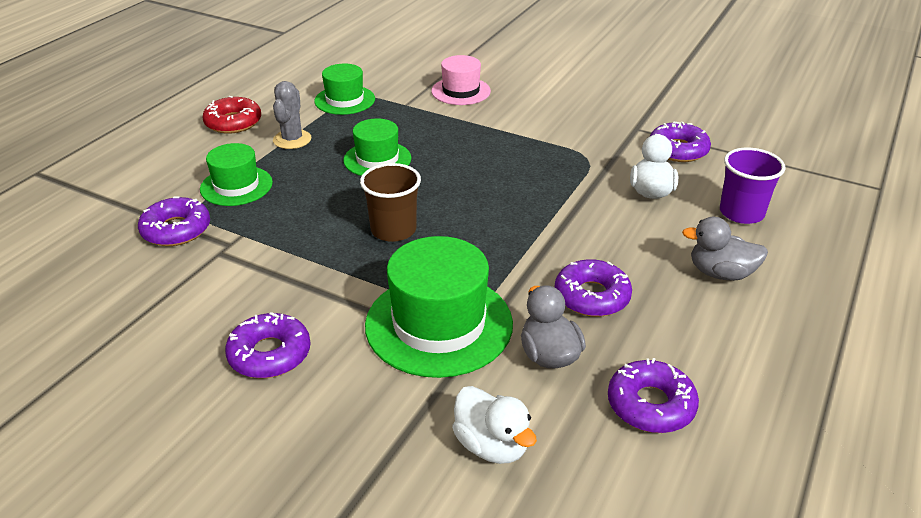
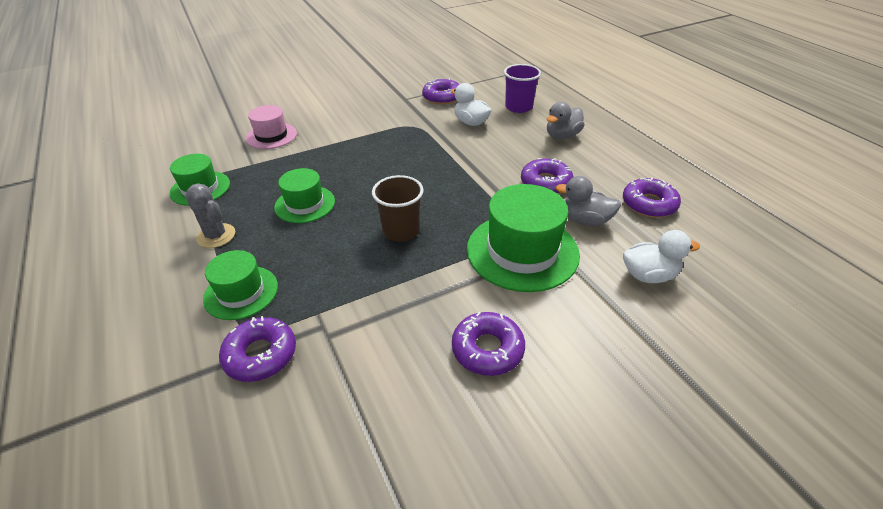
camera: 55 degrees left, 5 degrees up
(233, 122) = (136, 260): red donut -> none

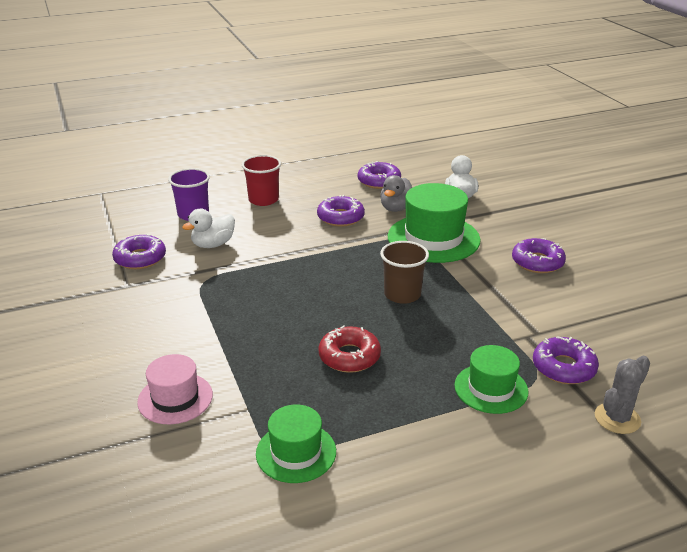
camera: 85 degrees left, 10 degrees down
(216, 236) = (401, 420): grey cactus -> grey cactus (617, 418)
(305, 204) = (349, 356): green hat -> red donut
(562, 136) = (263, 200): grey duck -> red cup

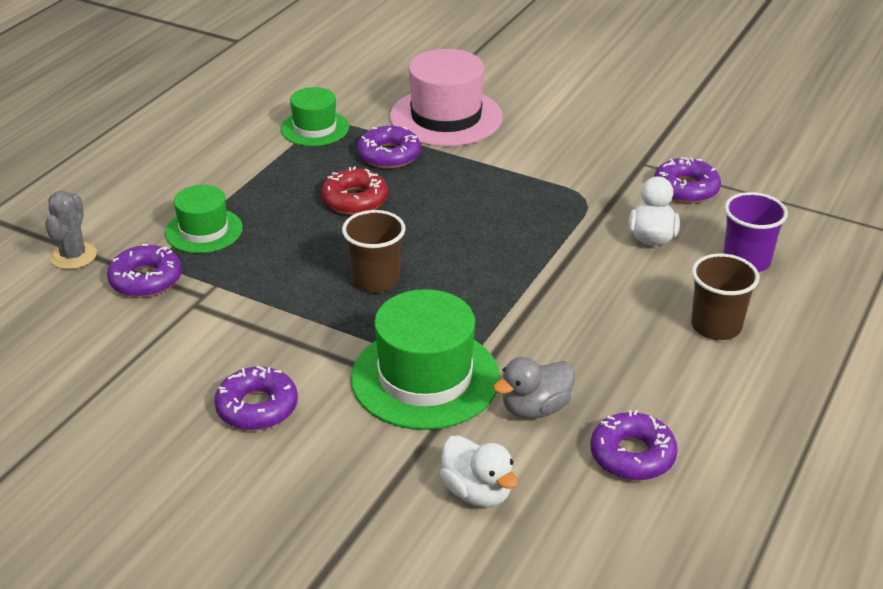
camera: 140 degrees right, 5 degrees up
(175, 398) = (446, 117): pink hat -> pink hat, size x1.67
(263, 200) = (716, 326): red cup -> brown cup
(340, 217) = (581, 350): purple donut -> purple donut (389, 155)
(396, 208) = (535, 408): grey duck -> grey duck turned 105 degrees counterclockwise

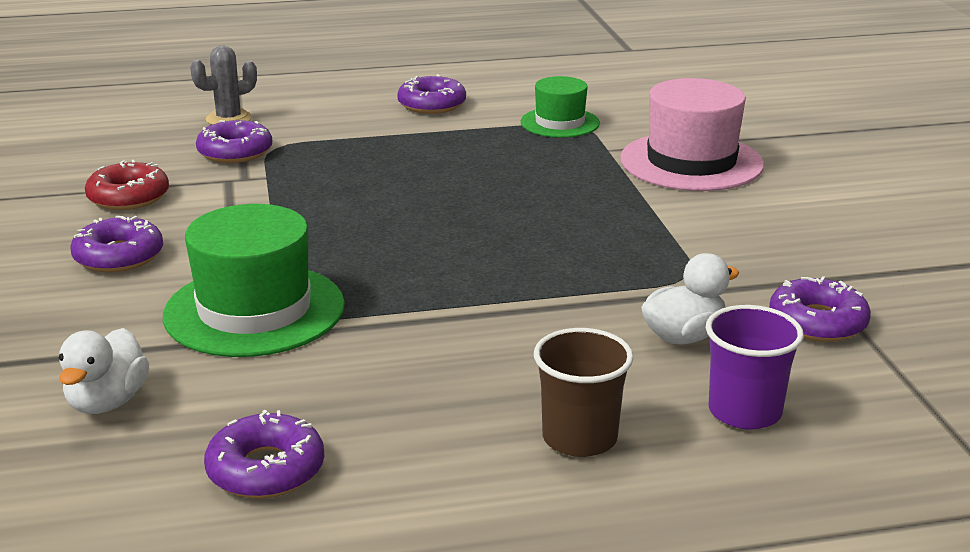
camera: 50 degrees right, 10 degrees down
(204, 231) = (334, 144): green hat -> none
(355, 200) = (481, 178): red donut -> red donut (128, 197)
(375, 280) = (373, 232): brown cup -> none
(389, 155) = (578, 164): purple donut -> purple donut (432, 105)
(535, 408) = (278, 383): grey duck -> none

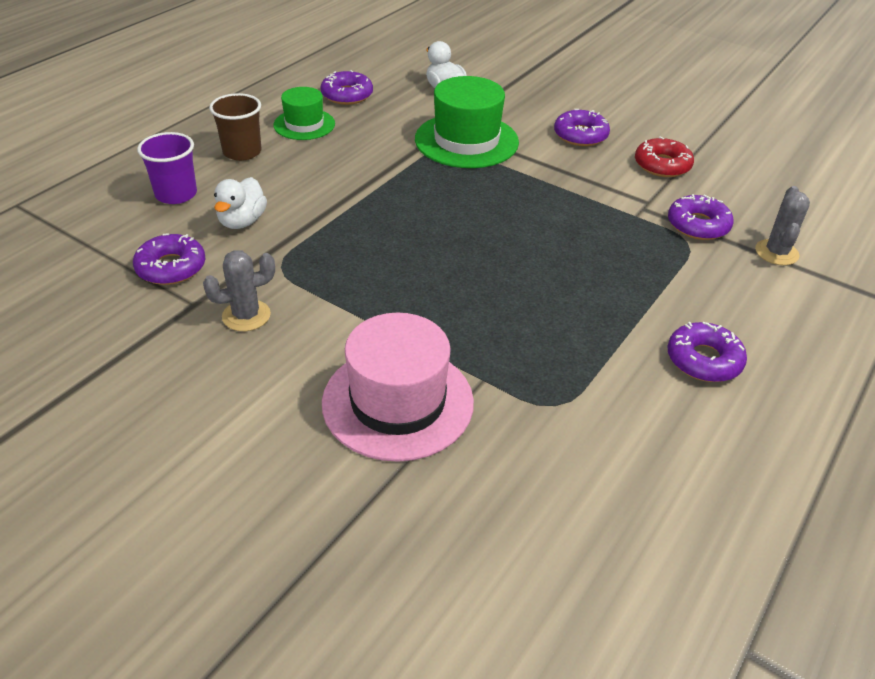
camera: 135 degrees right, 15 degrees up
(560, 123) = (572, 398): green hat -> green hat (304, 124)
(766, 251) = (246, 316): none -> grey cactus

